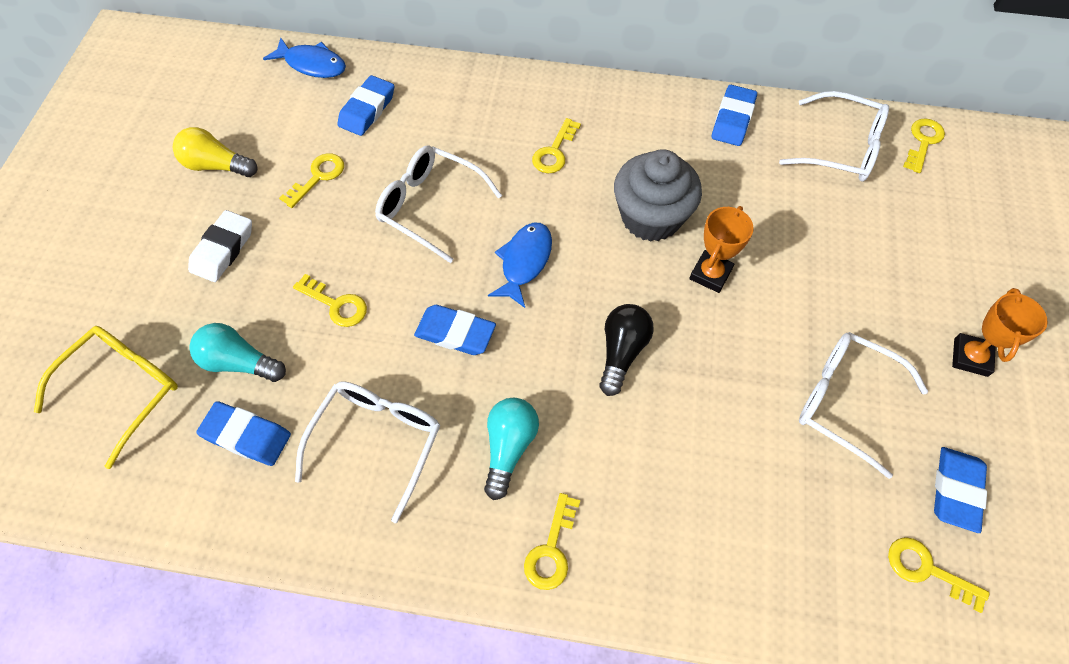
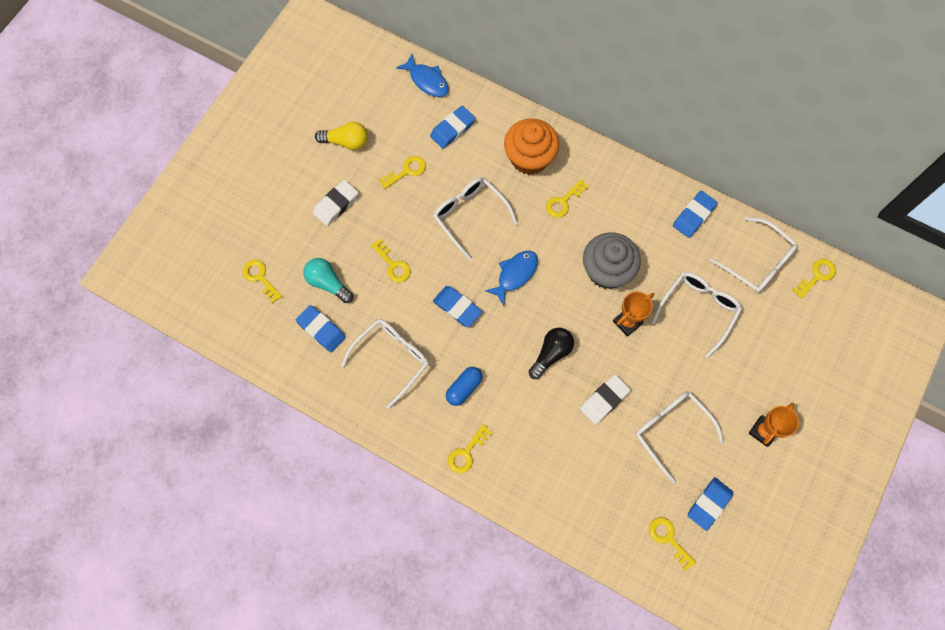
camera: 20 degrees right, 10 degrees up
(123, 389) = (260, 278): yellow glasses -> yellow key
(216, 166) = (346, 142): yellow light bulb -> yellow light bulb turned 150 degrees clockwise
(486, 114) = (529, 158): none -> orange cupcake
(509, 448) = (464, 388): turquoise light bulb -> blue capsule
(728, 392) = (604, 400): none -> white eraser
(797, 228) = (698, 310): none -> white glasses

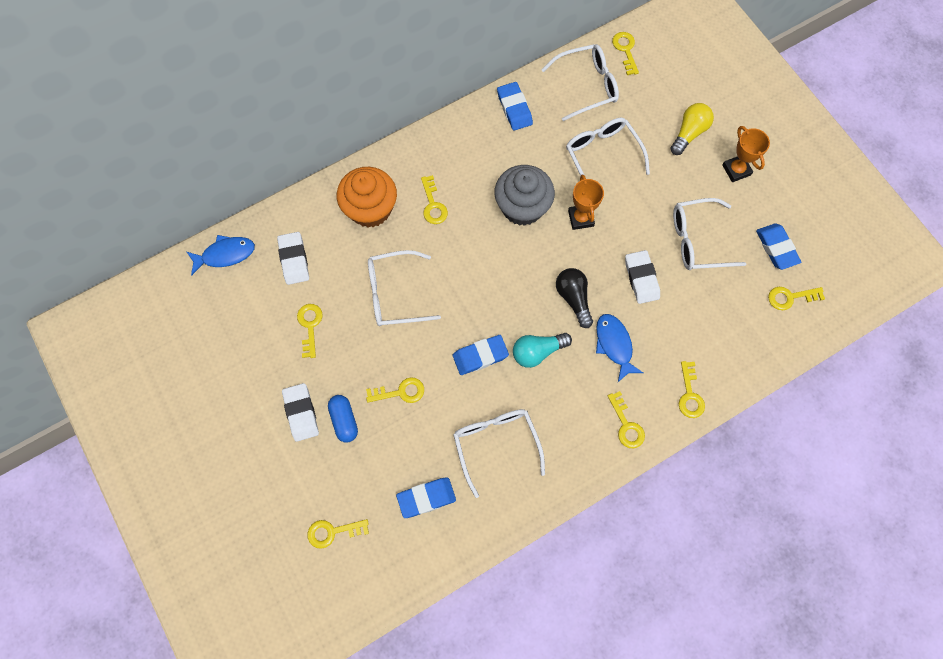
camera: 60 degrees left, 0 degrees up
(328, 283) = (381, 465): turquoise light bulb -> turquoise light bulb (537, 352)
(346, 142) = (239, 367): yellow light bulb -> yellow light bulb (689, 133)
(452, 129) = (294, 260): blue eraser -> white eraser
(464, 388) = (563, 393): blue capsule -> blue capsule (344, 420)
(515, 274) = (478, 286): blue fish -> blue fish (614, 345)
(524, 492) = (689, 394): none -> yellow key

